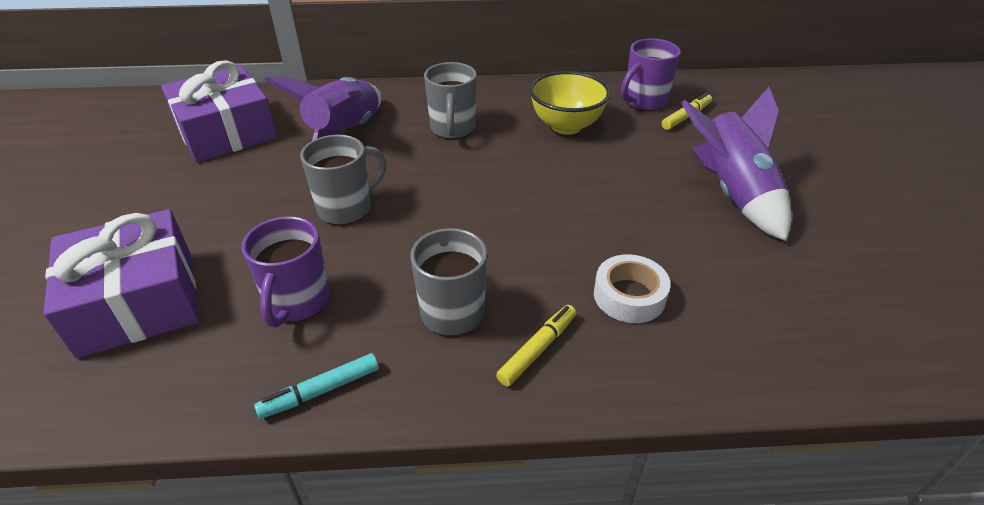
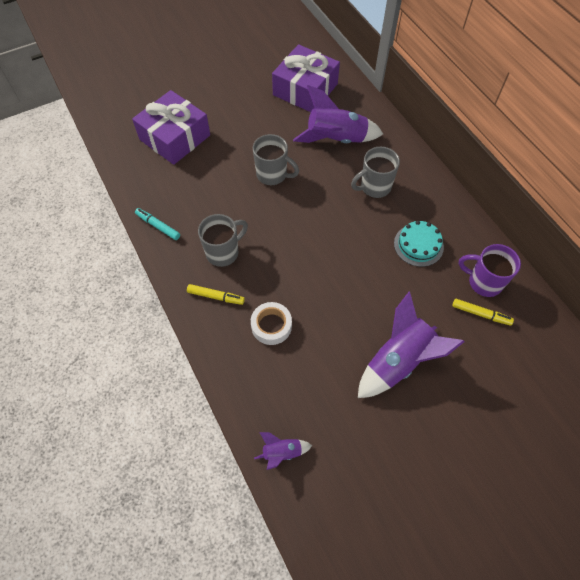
camera: 65 degrees right, 20 degrees up
(297, 303) = (200, 191): purple mug -> none
(566, 126) = (418, 245): yellow bowl -> turquoise cake
(867, 354) = (282, 452): none -> purple rocket

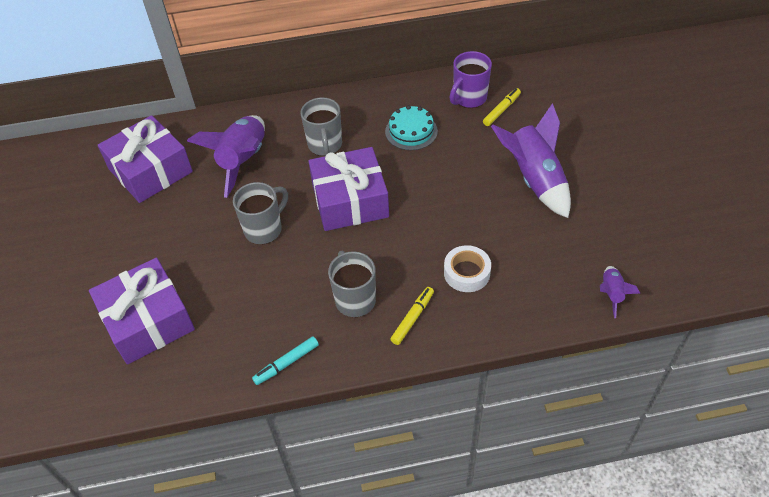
camera: 70 degrees left, 10 degrees down
(320, 222) = (350, 201): none -> purple gift

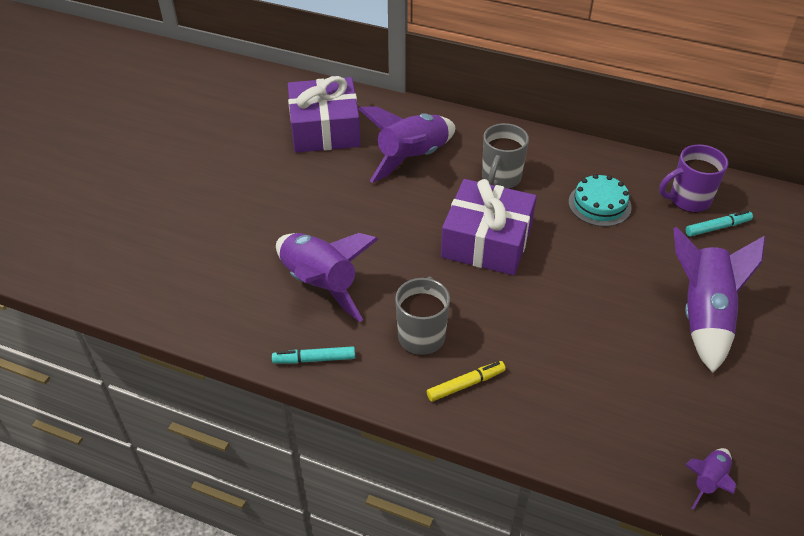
camera: 30 degrees right, 5 degrees down
(148, 321) = (226, 256): purple gift -> none
(245, 302) = (320, 284): none -> purple rocket
(264, 229) = (385, 228): grey mug -> none
(466, 273) = (555, 371): white tape -> none
(501, 110) = (717, 227): yellow marker -> turquoise marker

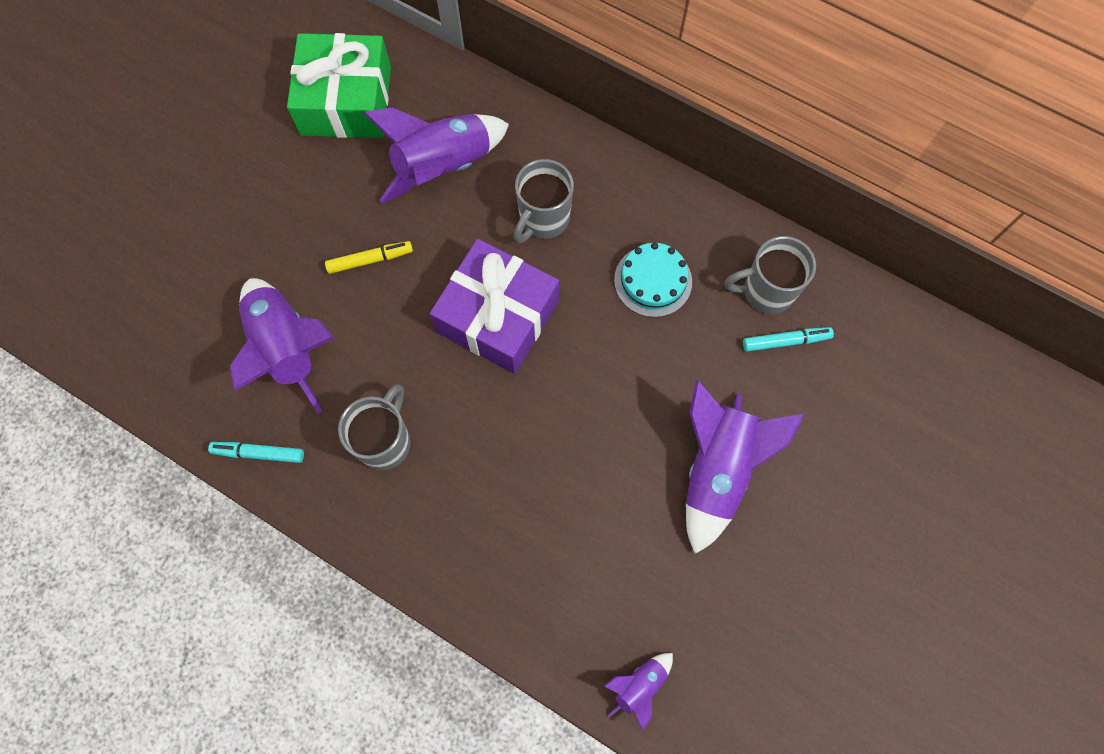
camera: 10 degrees right, 25 degrees up
(325, 129) = (346, 101): purple gift -> green gift
(465, 384) = (415, 516): yellow marker -> yellow marker (369, 260)
(688, 200) = (766, 291): purple mug -> grey mug

